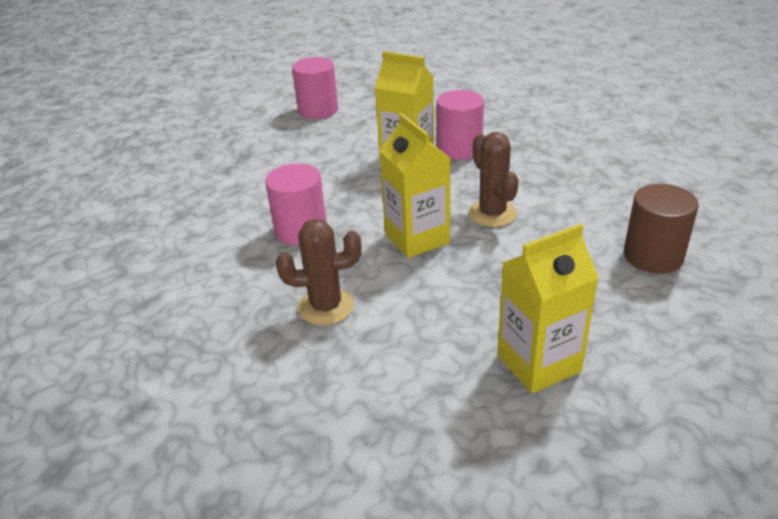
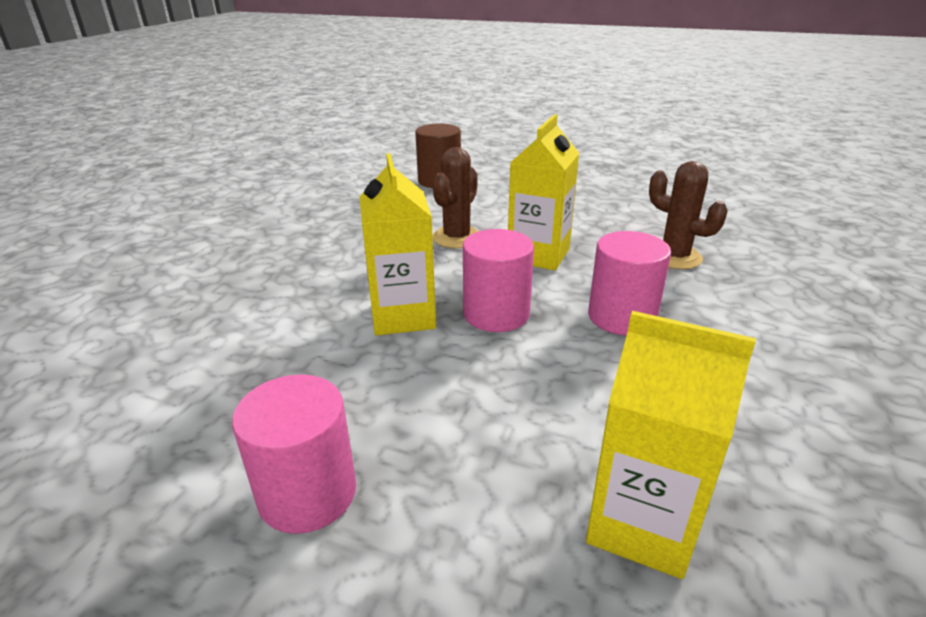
camera: 130 degrees left, 5 degrees down
(459, 149) = (346, 291): pink cylinder -> pink cylinder (496, 314)
(538, 363) = (588, 185): yellow carton -> yellow carton (642, 524)

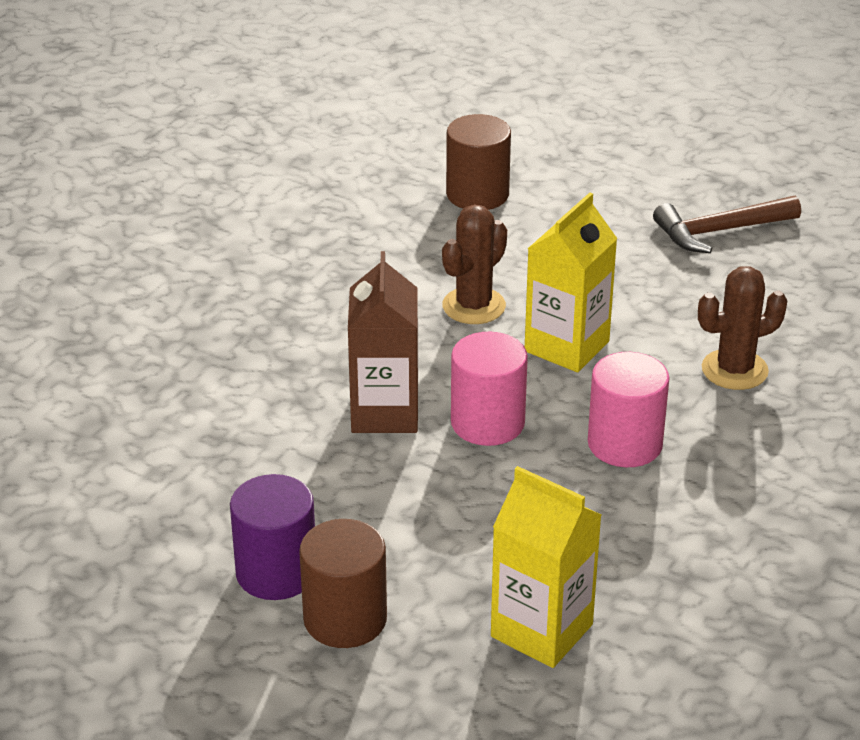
camera: 10 degrees right, 5 degrees up
(307, 493) = (276, 572): pink cylinder -> purple cylinder
(399, 546) = (345, 619): none -> brown cylinder
(402, 316) = (385, 412): yellow carton -> brown carton
(609, 185) = (720, 231): none -> brown hammer
(674, 257) = (734, 370): brown cactus -> brown cactus turned 75 degrees counterclockwise

